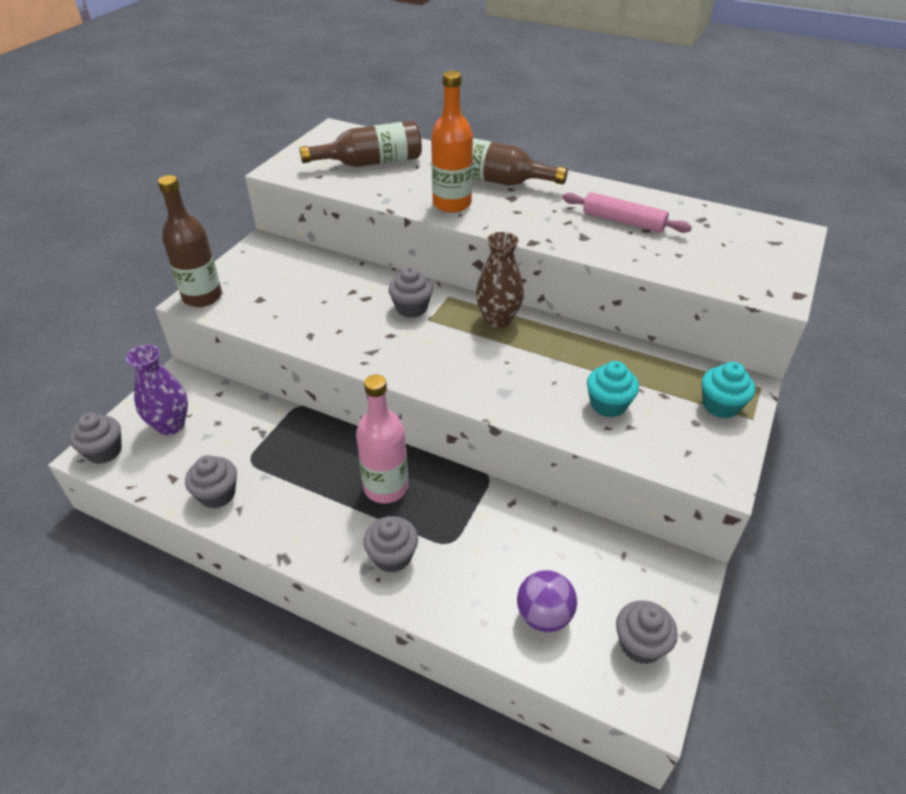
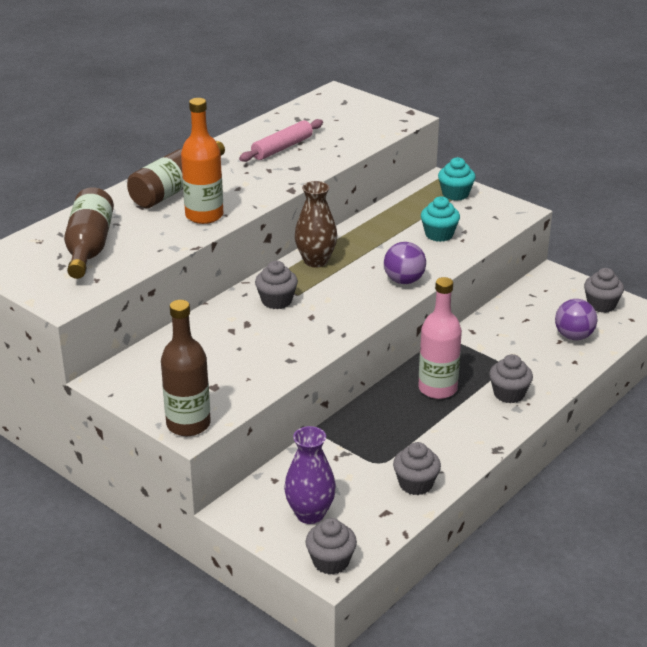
camera: 75 degrees left, 10 degrees down
(487, 390) = (404, 280): none -> purple ball

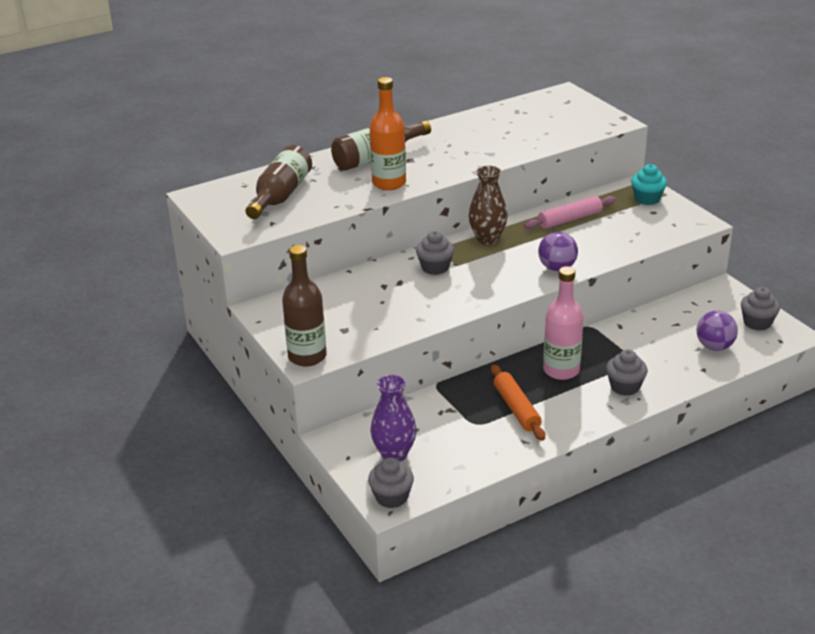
camera: 20 degrees right, 0 degrees up
(282, 148) = (488, 135): pink rolling pin -> pink rolling pin (569, 219)
(413, 438) = (517, 408): none -> orange rolling pin
(415, 484) = (498, 448): grey cupcake -> none
(439, 234) = (611, 232): turquoise cupcake -> none

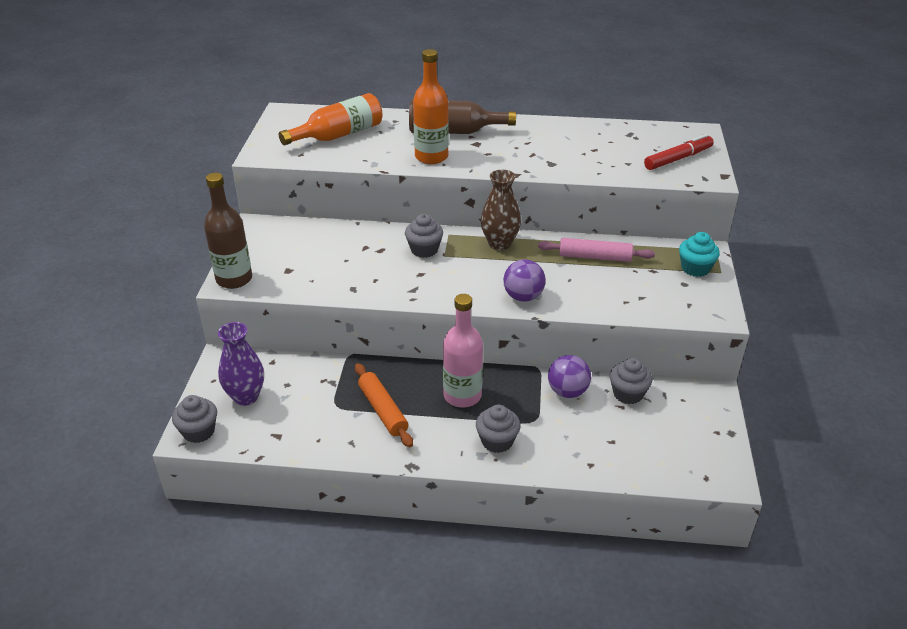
camera: 35 degrees right, 5 degrees up
(280, 196) = (338, 135): brown bottle -> orange bottle
(517, 408) = (383, 410): orange rolling pin -> orange rolling pin turned 45 degrees counterclockwise
(576, 117) = (678, 159): none -> red marker
(714, 346) = (630, 448): purple ball -> purple ball (567, 391)
(757, 323) = (704, 446): grey cupcake -> grey cupcake (628, 394)

